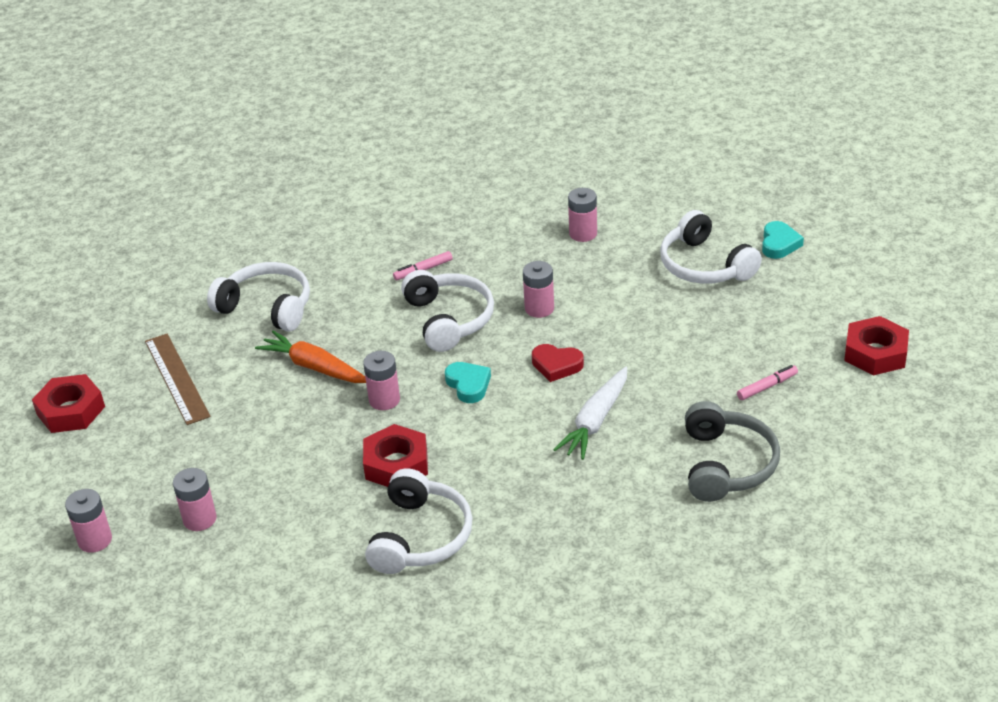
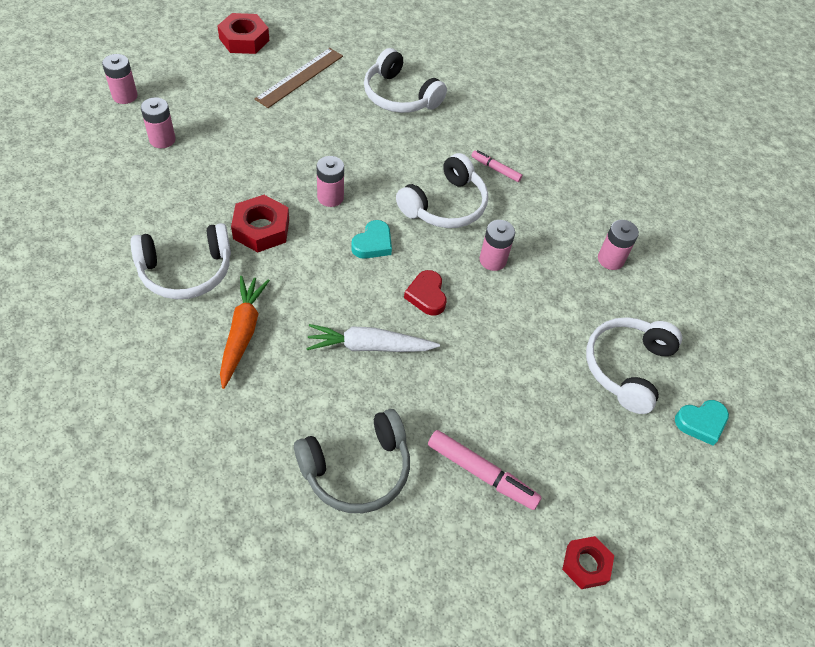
camera: 55 degrees right, 15 degrees up
(267, 307) = (399, 96): white headphones -> white headphones turned 135 degrees clockwise
(314, 367) = (347, 144): orange carrot -> orange carrot (242, 333)
(767, 387) = (482, 473): pink marker -> pink marker, size x1.66
(875, 353) = (586, 564): red nut -> red nut, size x0.66

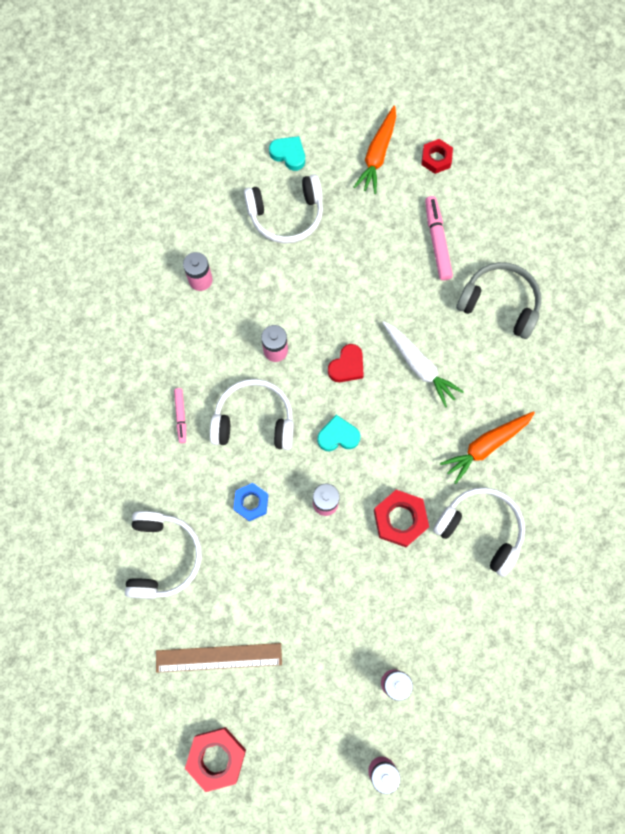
camera: 125 degrees left, 20 degrees up
(382, 160) = (251, 503): none -> blue nut
(638, 506) = (377, 155): none -> orange carrot

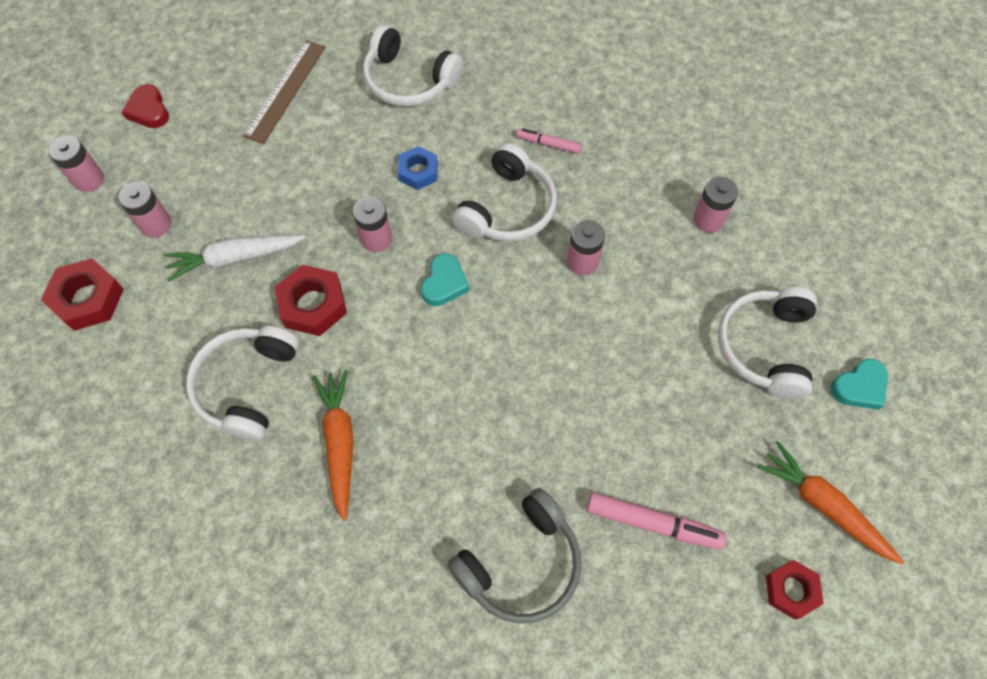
camera: 115 degrees right, 10 degrees down
(216, 757) = (201, 59): red nut -> red nut (88, 299)
(347, 366) = (525, 329): red heart -> red heart (149, 110)
(419, 366) = (484, 412): white carrot -> white carrot (235, 258)
(480, 529) = (247, 386): white headphones -> white headphones turned 135 degrees clockwise

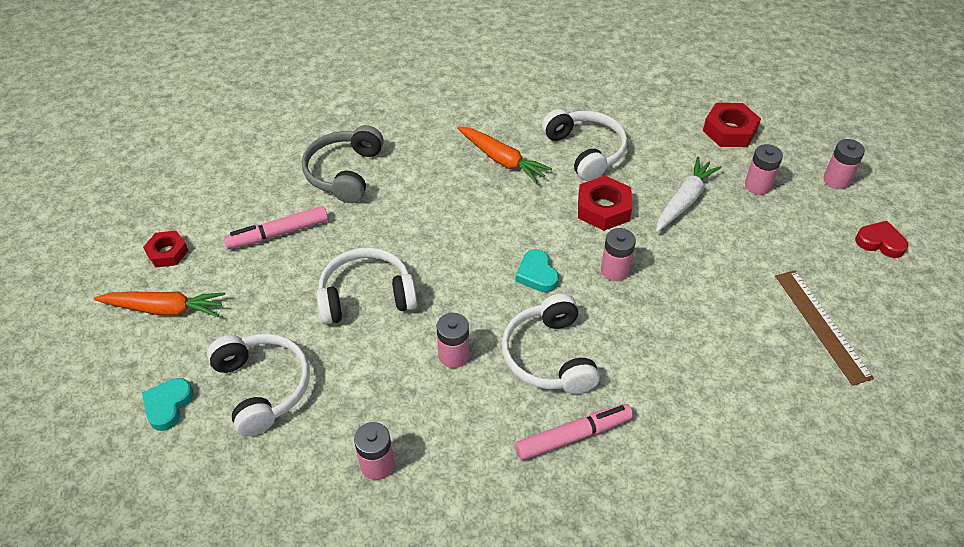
camera: 140 degrees right, 15 degrees down
(409, 81) = (749, 407): white headphones -> white headphones (366, 296)
(418, 172) = (645, 336): blue nut -> none
(548, 144) = (573, 436): pink marker -> pink marker, size x1.66

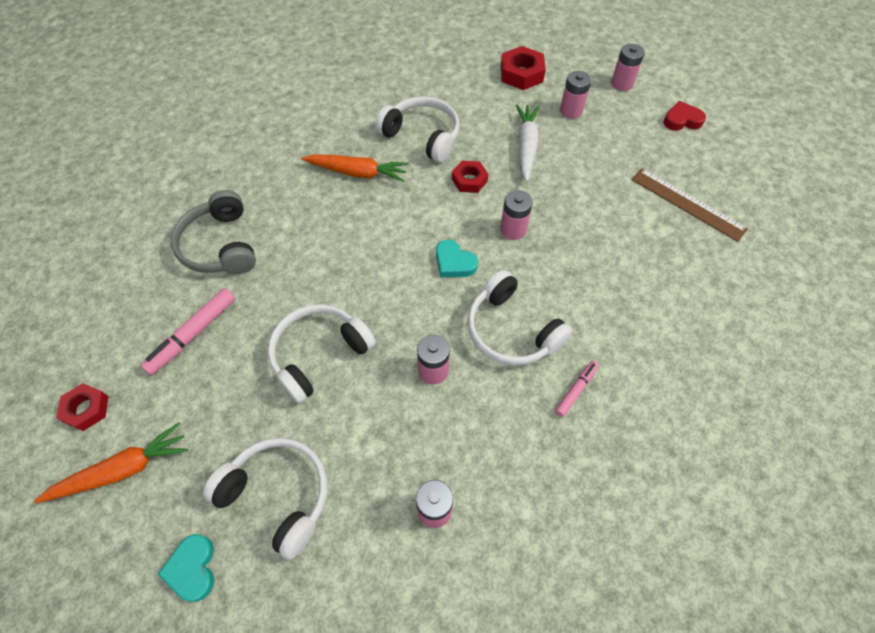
camera: 30 degrees left, 10 degrees up
(573, 436) = (575, 390): pink marker -> pink marker, size x0.60
(603, 209) = (469, 180): red nut -> red nut, size x0.66

